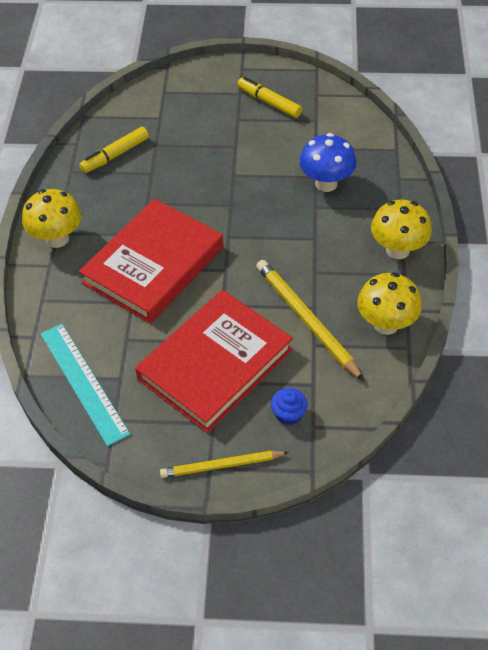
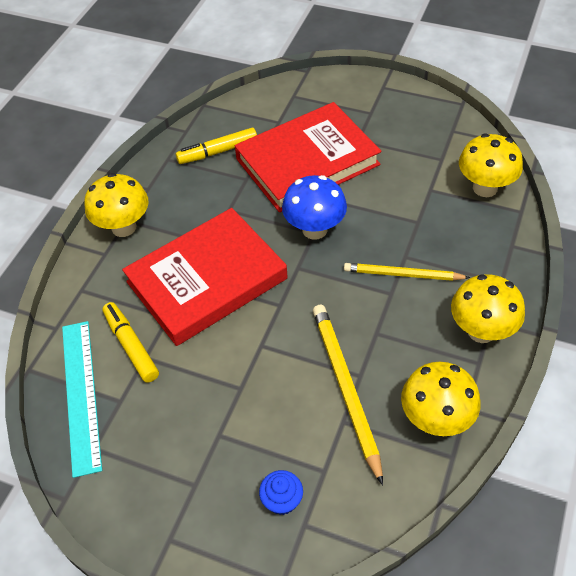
camera: 20 degrees right, 0 degrees up
(215, 364) = (225, 413): red book -> red book (307, 162)
(222, 466) = (183, 542): yellow pencil -> yellow pencil (403, 275)
(269, 103) = (398, 129): yellow marker -> yellow marker (131, 346)
(326, 183) = (427, 232): blue mushroom -> blue mushroom (315, 229)
(360, 137) = (485, 188): none -> yellow mushroom

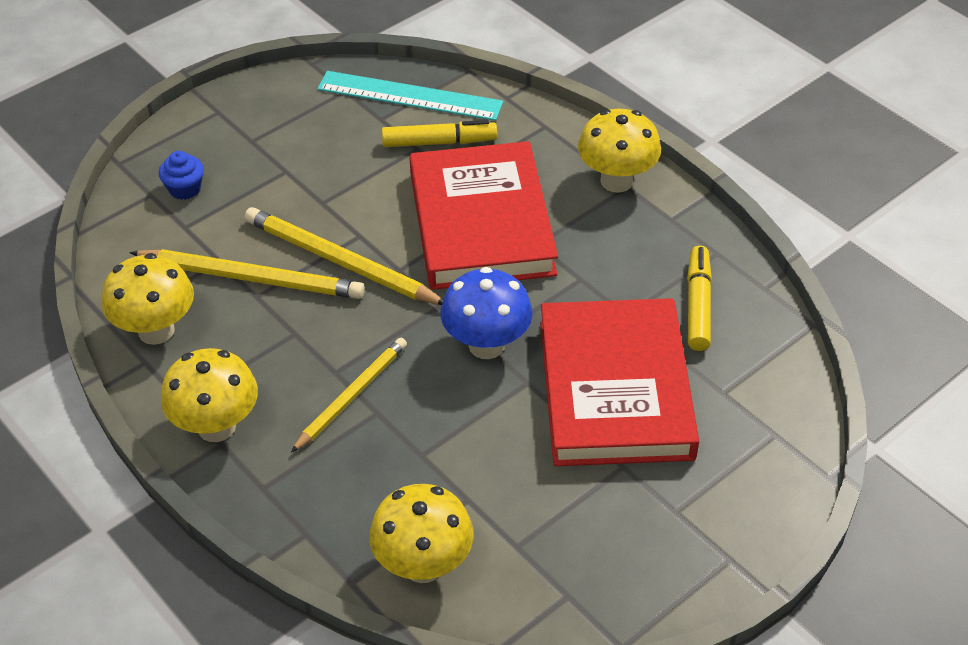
camera: 115 degrees right, 5 degrees down
(295, 342) = (340, 262): none -> yellow pencil

